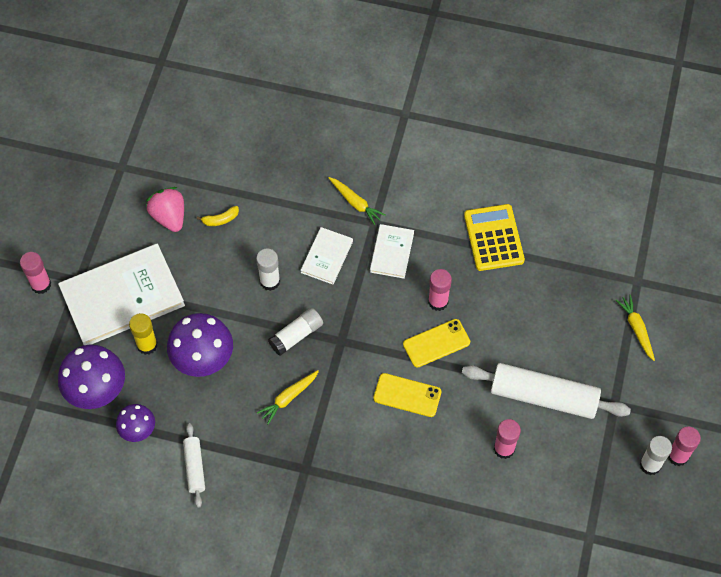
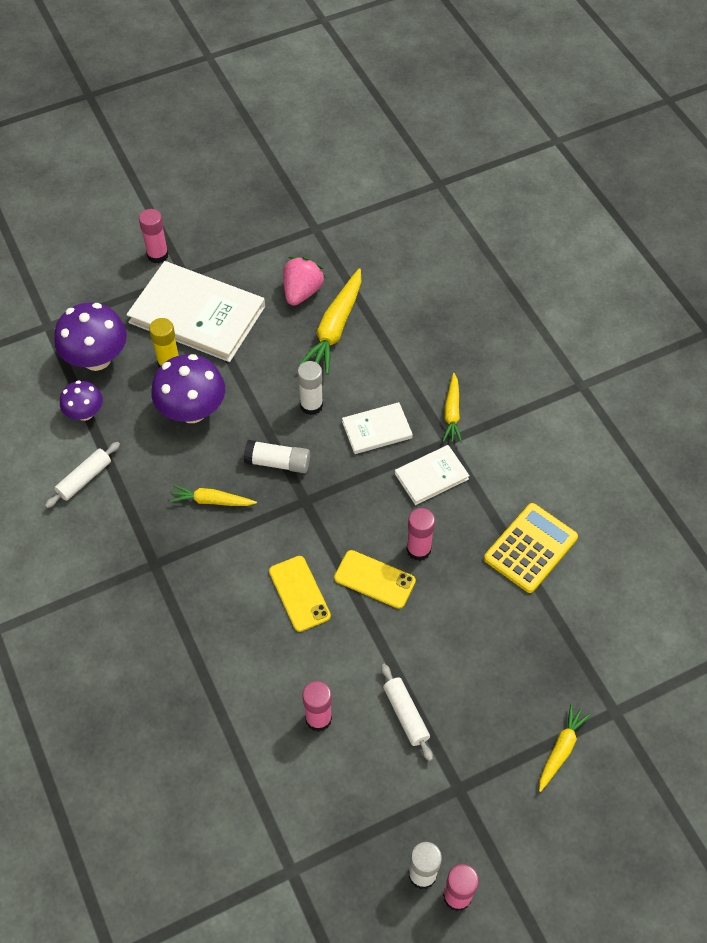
camera: 50 degrees right, 5 degrees down
(220, 219) = (335, 328): yellow banana -> yellow carrot
(543, 396) = (406, 714): white rolling pin -> white rolling pin, size x0.51

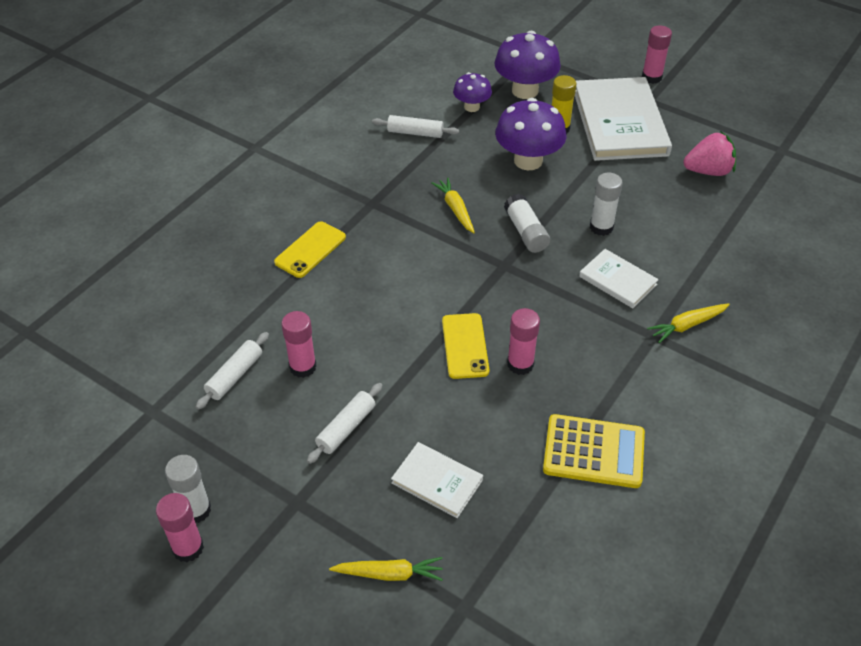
camera: 60 degrees right, 10 degrees down
(293, 781) = (235, 375): none -> white rolling pin
(299, 593) = (412, 301): yellow phone -> yellow phone (310, 250)
(335, 328) = (694, 207): yellow carrot -> none
(431, 476) = (605, 340): white book -> white book (437, 481)

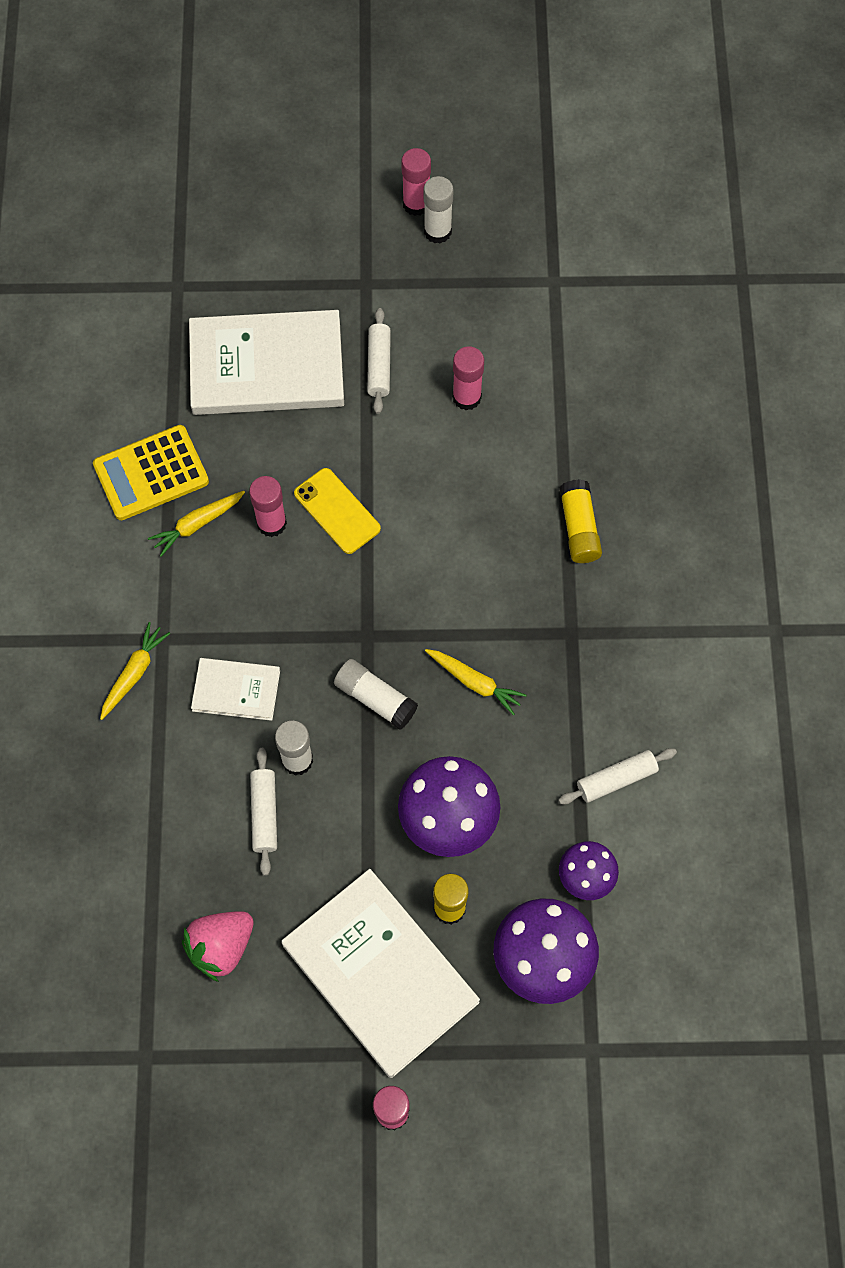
camera: 145 degrees right, 20 degrees up
(235, 375) = (518, 352): white rolling pin -> white rolling pin (264, 814)
(310, 250) = (579, 528): yellow phone -> yellow glue stick
(389, 574) = (250, 276): yellow carrot -> yellow carrot (197, 524)
(437, 481) = (267, 366): white book -> white book, size x2.00

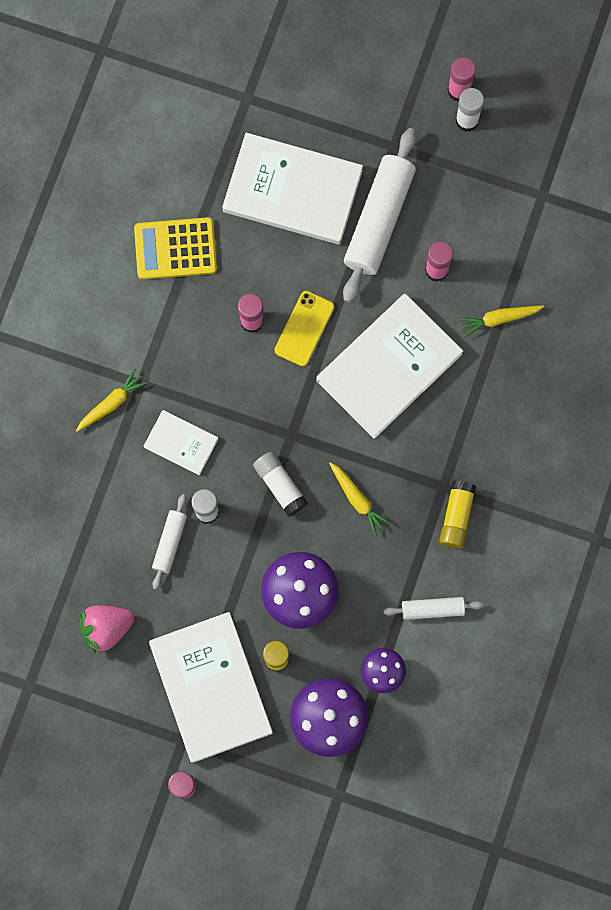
camera: 20 degrees right, 10 degrees up
(197, 524) = (196, 302): yellow carrot -> yellow carrot (499, 319)
(337, 511) = (304, 328): yellow phone -> yellow phone turned 45 degrees clockwise
(379, 366) = (379, 220): white rolling pin -> white rolling pin, size x1.97
(453, 520) = (389, 367): none -> white book
(579, 528) = (481, 406): yellow glue stick -> yellow glue stick (456, 516)

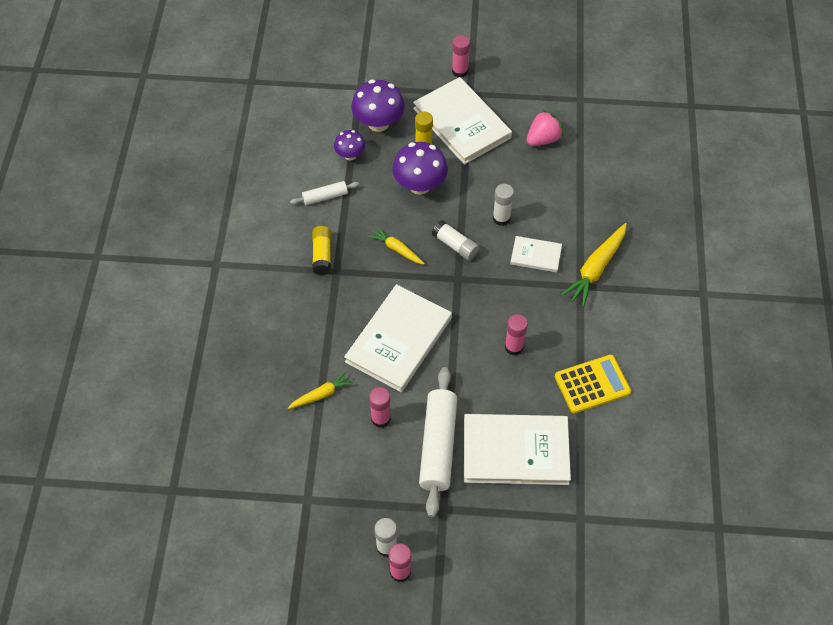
camera: 165 degrees right, 20 degrees down
(111, 403) = (596, 268): yellow carrot -> yellow carrot, size x1.69
(170, 543) = (520, 195): white rolling pin -> none
(304, 328) = (472, 351): yellow phone -> none

